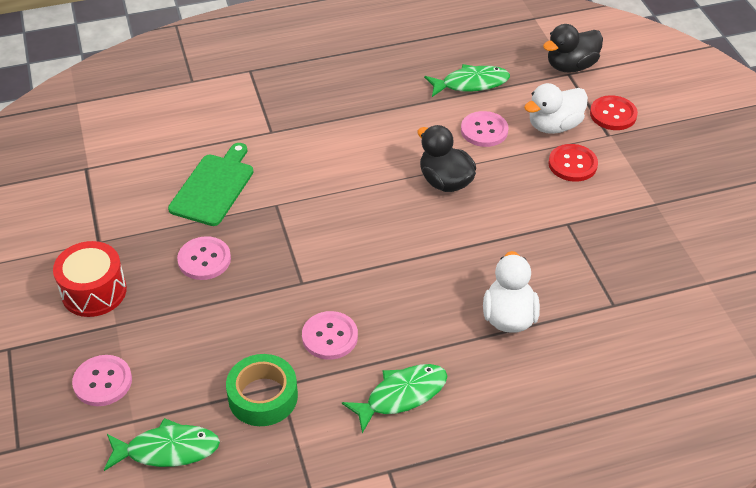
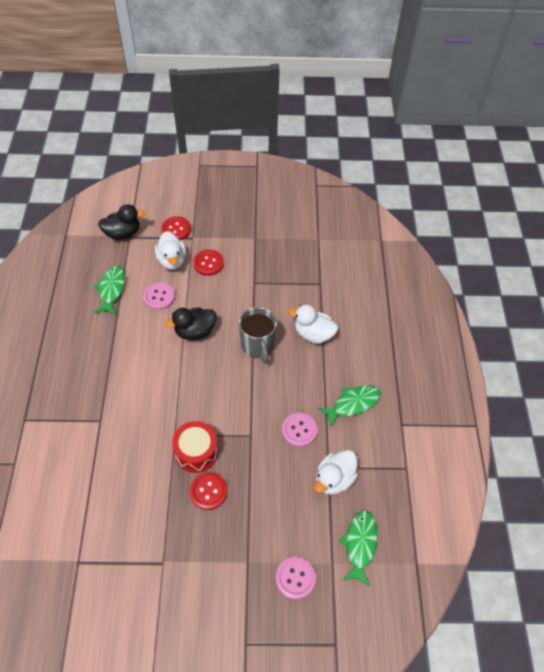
camera: 75 degrees left, 10 degrees up
(94, 291) = (212, 573): red drum -> red drum (196, 452)
(204, 260) = (208, 491): pink button -> red button
(214, 187) = (140, 471): green cutting board -> none
(263, 396) = (334, 479): green tape -> white duck
(401, 395) = (353, 404): green fish -> green fish turned 75 degrees clockwise
(454, 255) = (258, 346): none -> grey mug
(571, 66) = (123, 233): black duck -> black duck turned 90 degrees counterclockwise

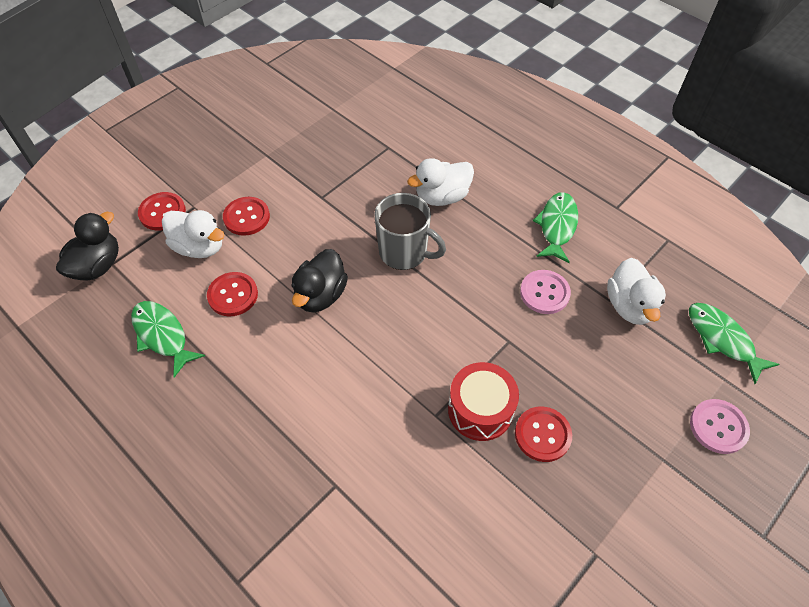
camera: 45 degrees left, 0 degrees up
(159, 297) = (233, 295): pink button -> red button

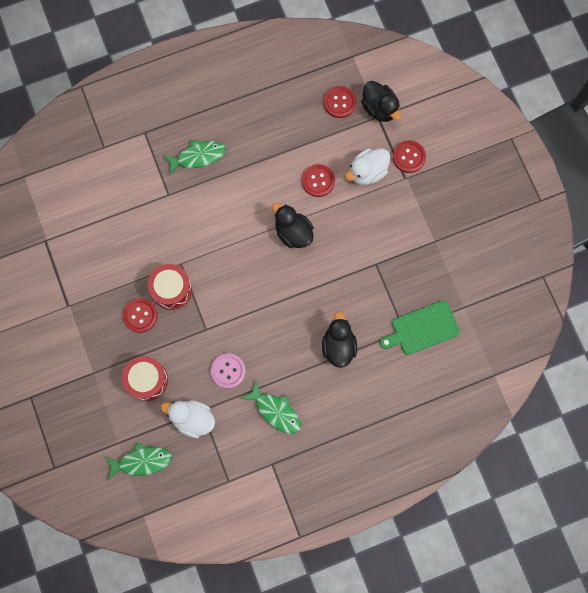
camera: 115 degrees right, 20 degrees up
(162, 335) = (307, 133): green fish -> green fish (198, 156)
(246, 217) = (379, 209): red button -> red button (339, 102)
(377, 133) = (422, 328): none -> green cutting board
(404, 252) = (302, 298): grey mug -> none
(442, 196) = (338, 346): white duck -> black duck
(622, 382) = (147, 380): none -> red drum
(718, 427) = (94, 417): pink button -> none

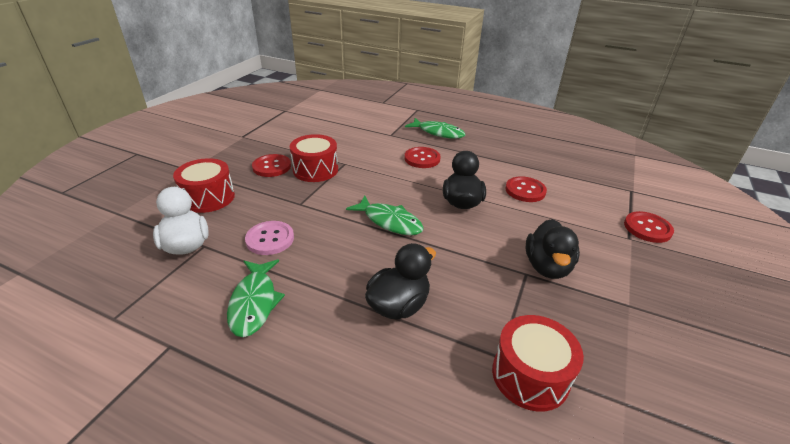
camera: 45 degrees right, 40 degrees down
(142, 461) = (102, 237): green fish -> green fish (389, 221)
(339, 102) = (596, 167): red button -> red button (422, 159)
(367, 172) = (585, 212): white duck -> none
(379, 108) = (638, 187): black duck -> black duck (547, 267)
(422, 328) = (530, 375): green cutting board -> red drum

